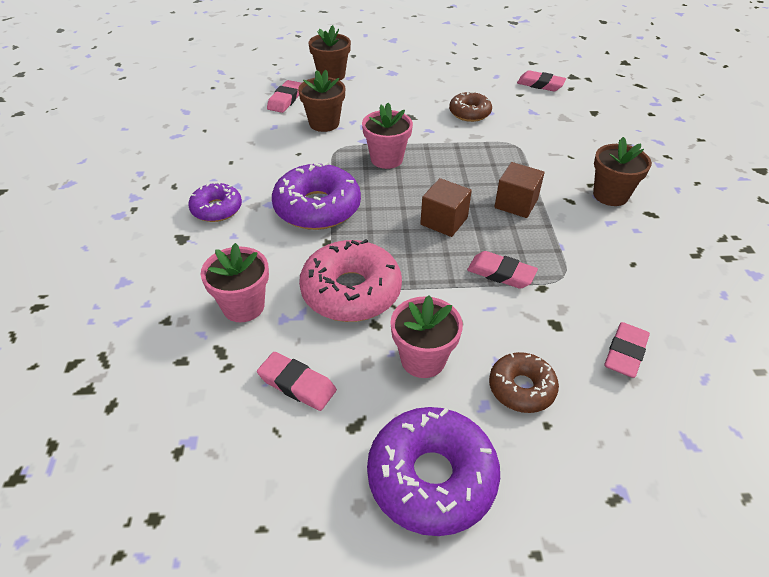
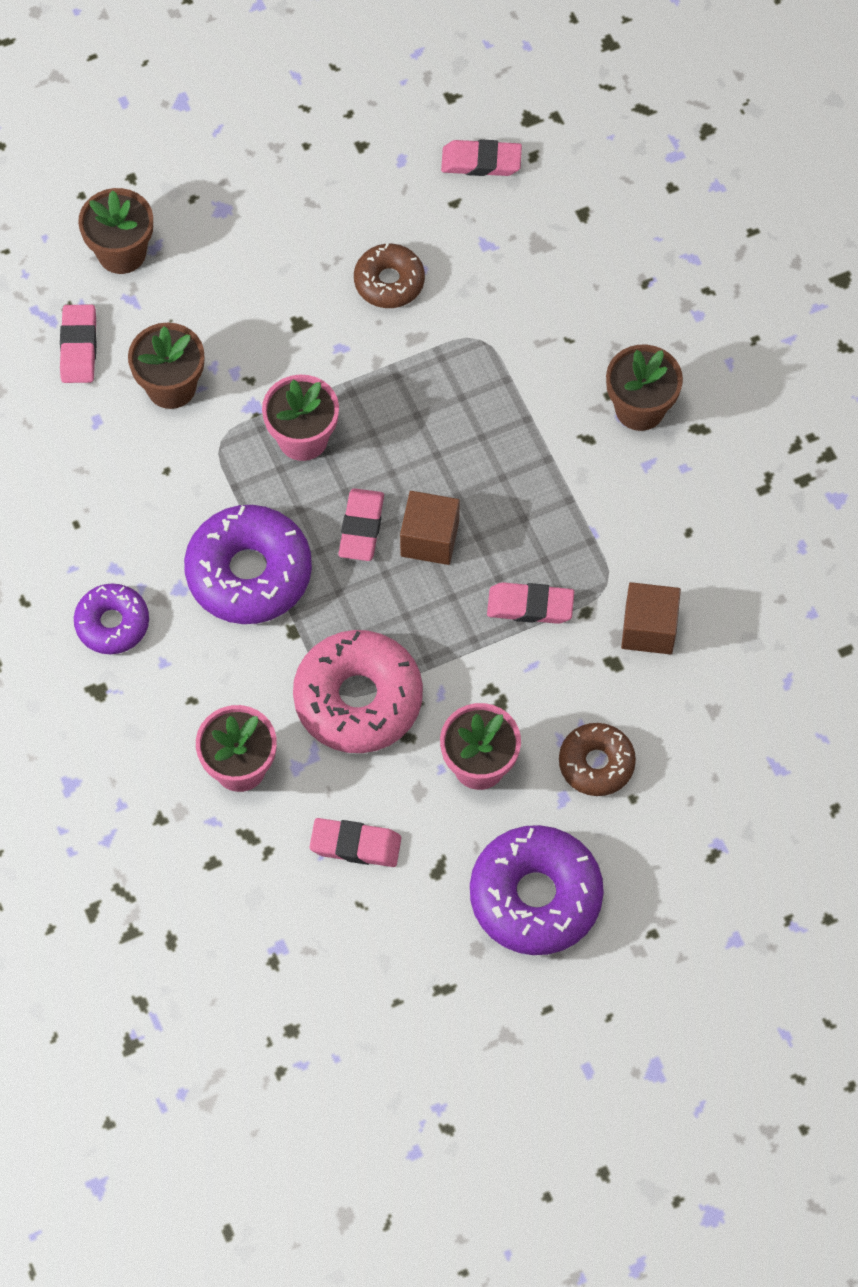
camera: 20 degrees left, 20 degrees up
(516, 203) = (516, 470): brown cube -> brown cube (649, 629)
(625, 353) = (698, 677): pink eraser -> pink eraser (361, 527)

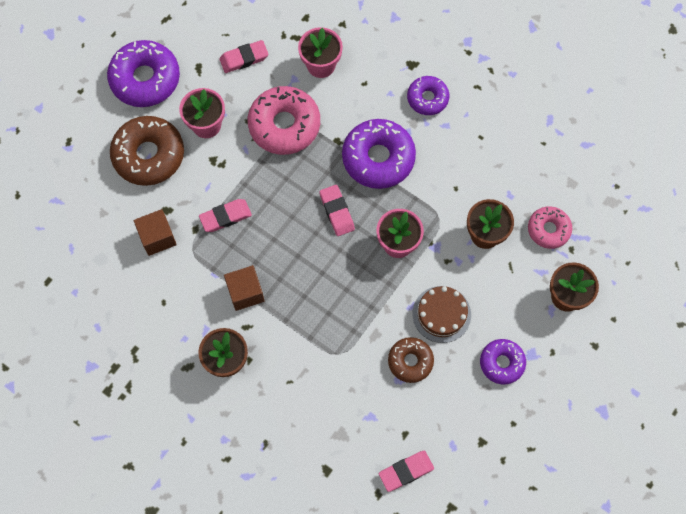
camera: 150 degrees right, 5 degrees up
(79, 347) = (548, 229): pink eraser -> pink donut
(269, 219) = (502, 363): none -> purple donut
(306, 317) = (441, 314): none -> brown cake
(429, 539) = (298, 225): brown cube -> brown cube (245, 292)
(596, 763) = (149, 155): brown donut -> brown donut, size x1.70

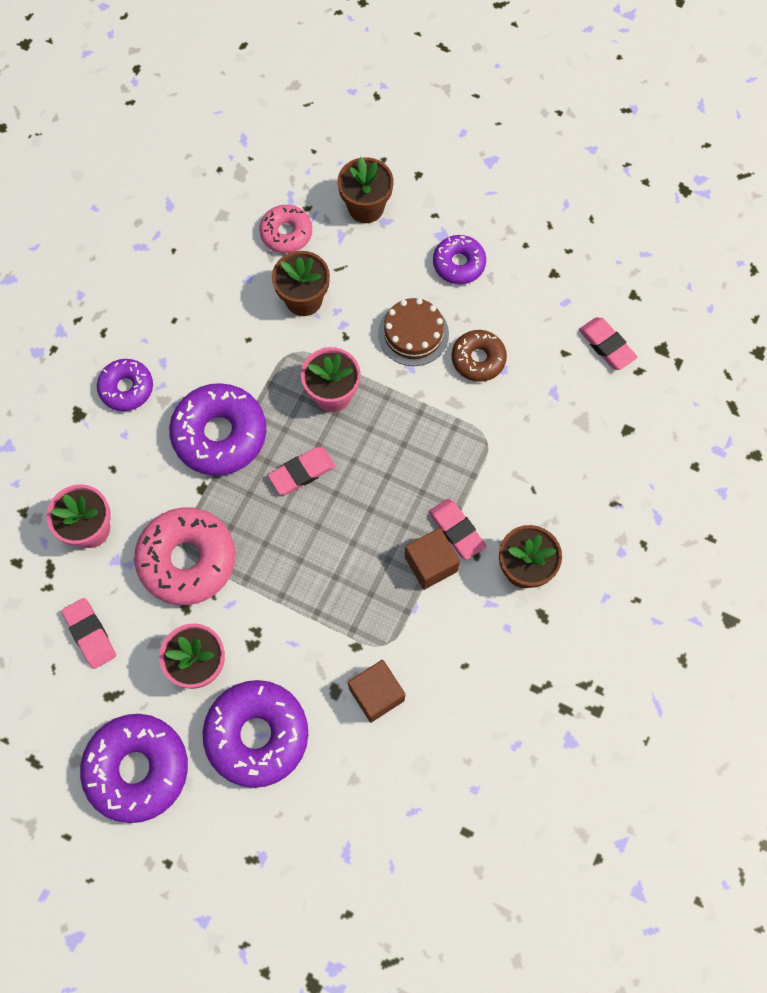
camera: 100 degrees left, 0 degrees up
(149, 155) = (257, 735): brown donut -> purple donut
(225, 217) = (332, 610): pink eraser -> pink eraser (456, 530)

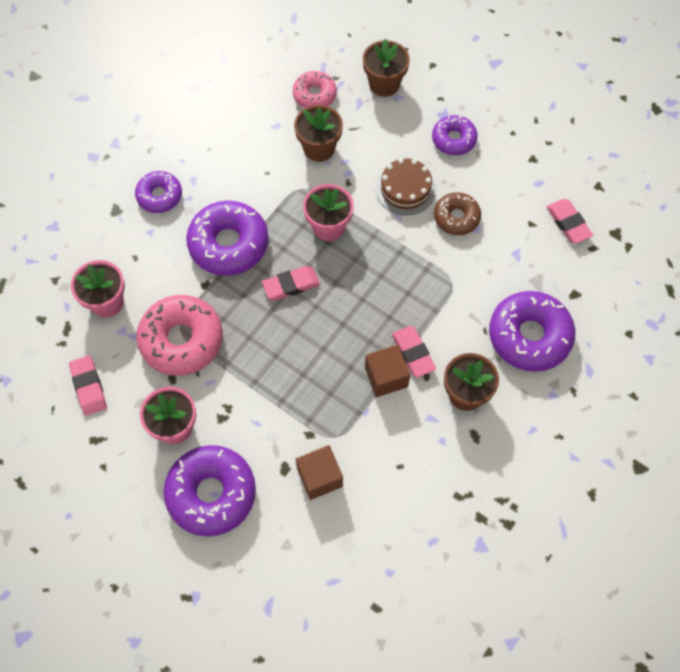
camera: 10 degrees right, 5 degrees down
(137, 769) = (105, 504): purple donut -> purple donut (529, 336)

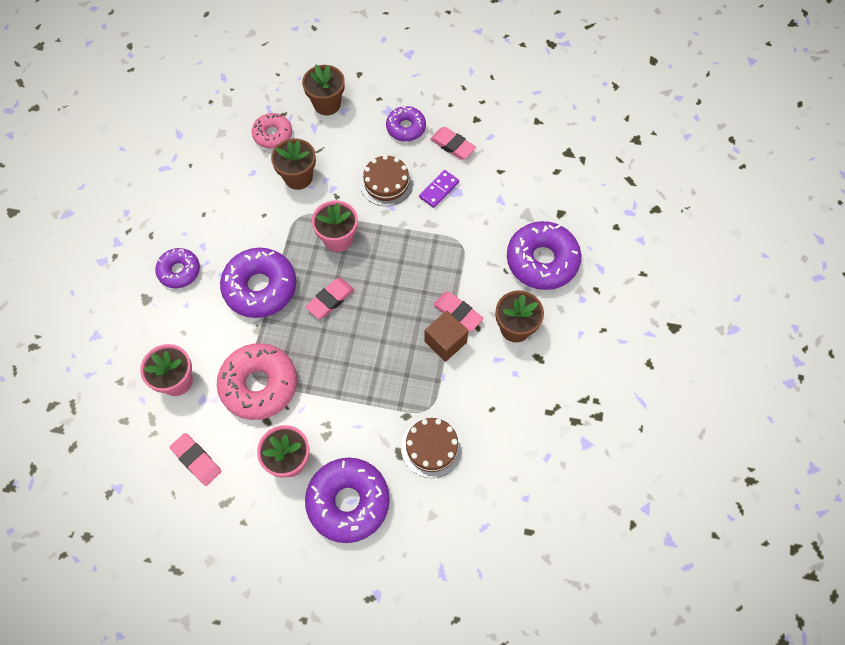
camera: 25 degrees left, 0 degrees up
(319, 477) = (431, 447): brown cube -> brown cake
(456, 217) = (439, 190): brown donut -> purple domino
(568, 223) = (528, 159): pink eraser -> pink eraser (452, 145)

